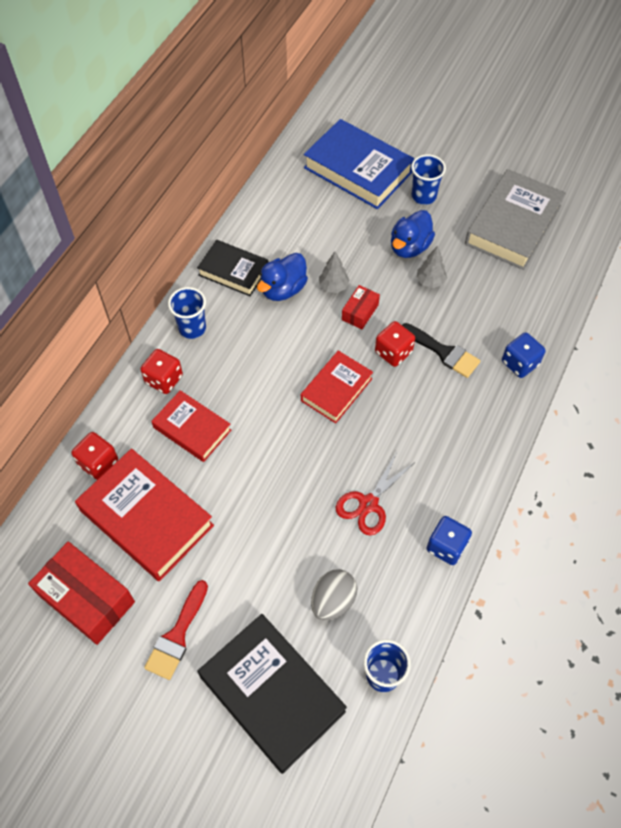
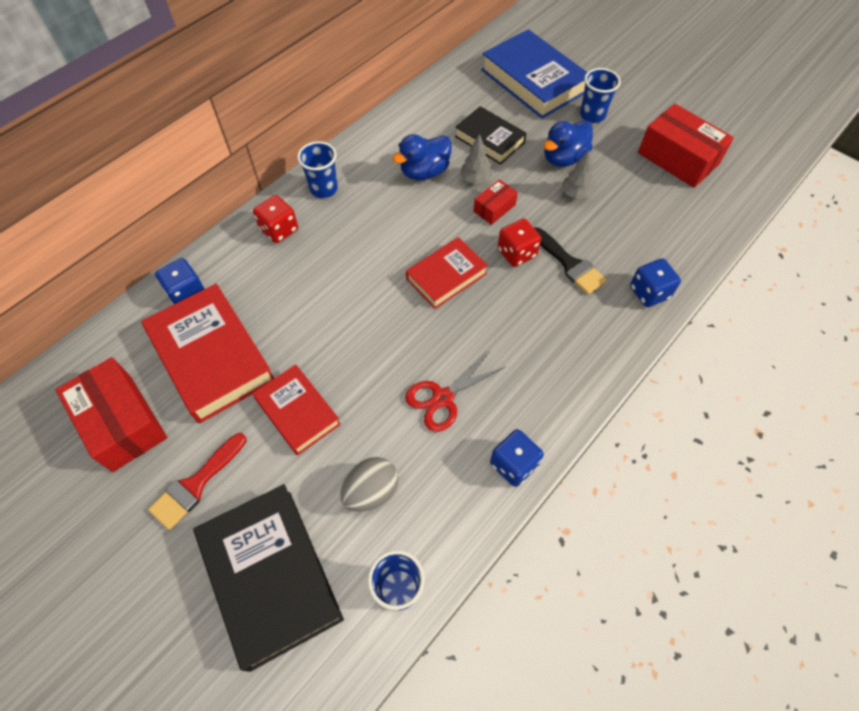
camera: 15 degrees right, 0 degrees up
(98, 463) = (186, 293): red dice -> blue dice
(192, 429) = (289, 281): red book -> red book (298, 412)
(233, 271) = (382, 146): black book -> black book (489, 139)
(513, 225) = (678, 158): grey book -> red box

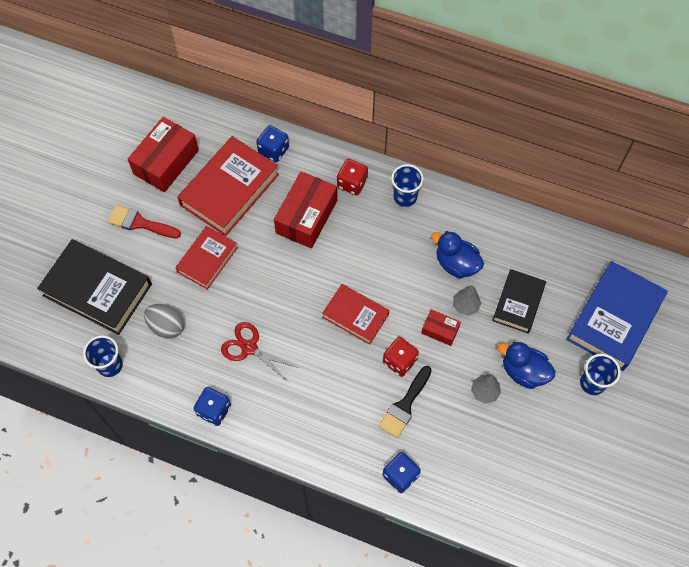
camera: 70 degrees right, 5 degrees up
(271, 576) = (97, 290): black book -> black book turned 75 degrees clockwise
(678, 158) = (570, 473): red box -> red box (306, 217)

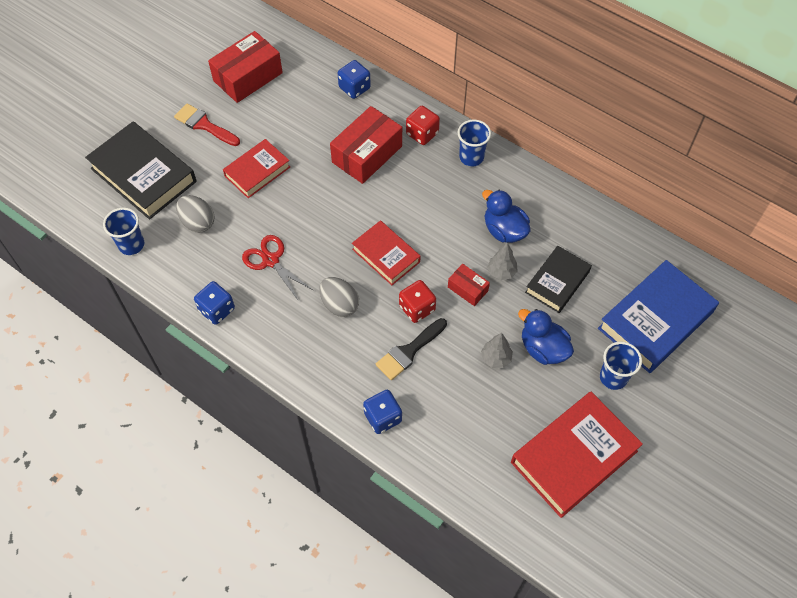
camera: 15 degrees right, 5 degrees down
(229, 190) = (300, 114): red book -> red book (574, 457)
(327, 376) = (339, 304): none -> grey egg

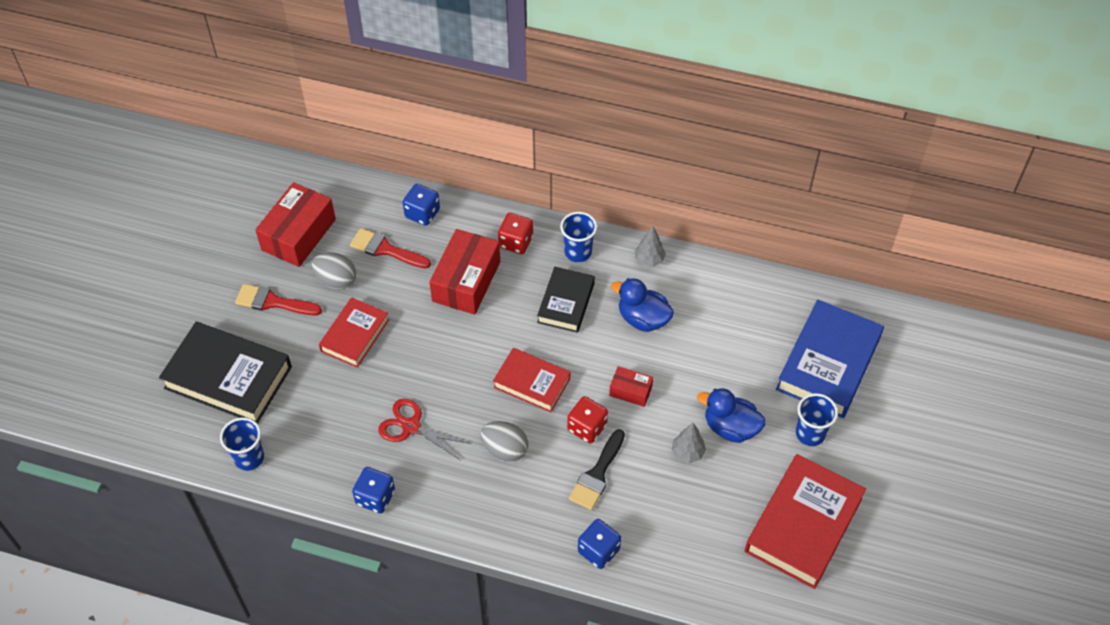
camera: 20 degrees left, 5 degrees down
(198, 222) = (313, 410): grey egg -> grey egg (336, 280)
(312, 109) = (385, 249): none -> red brush
(501, 272) = (657, 362): grey tree -> grey tree (649, 260)
(557, 282) = (717, 355): black book -> black book (566, 303)

